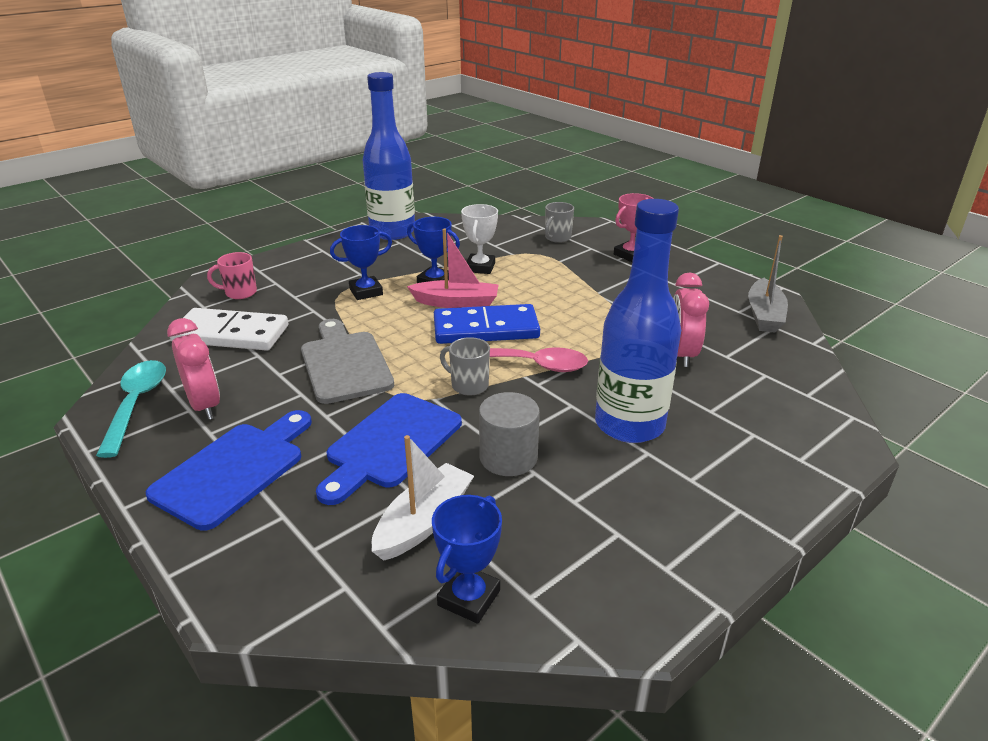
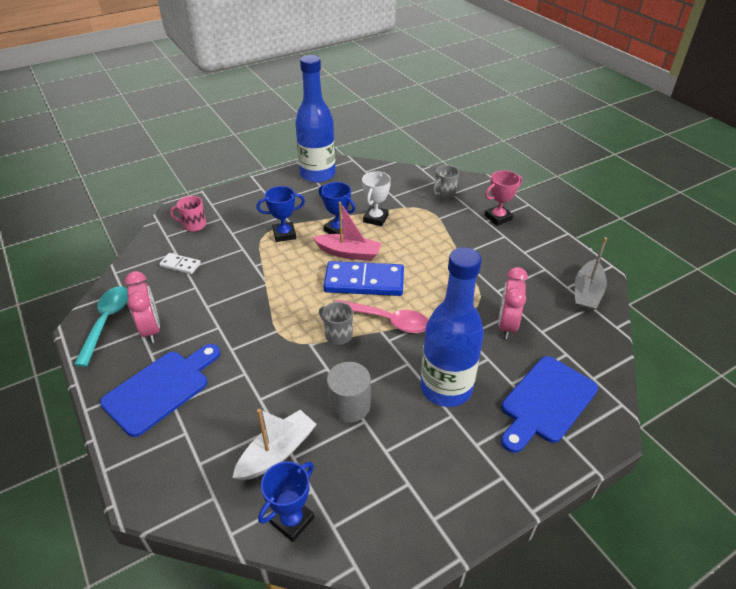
camera: 10 degrees right, 10 degrees up
(231, 334) = (180, 265): white domino -> white domino, size x0.49
(344, 364) = (254, 303): grey cutting board -> none
(391, 444) = (270, 381): blue cutting board -> blue cutting board (546, 402)

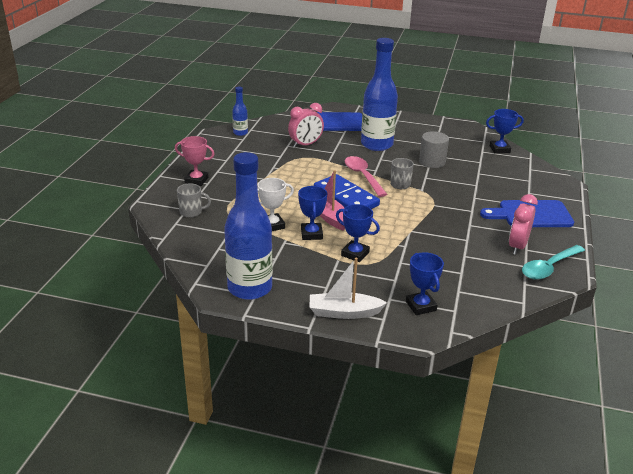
camera: 135 degrees left, 10 degrees down
(180, 265) = (462, 277): white domino -> none
(194, 225) = (421, 306): pink mug -> blue trophy
(277, 452) = (486, 166): white boat -> white boat (344, 312)
(587, 293) = (240, 133): grey boat -> blue bottle

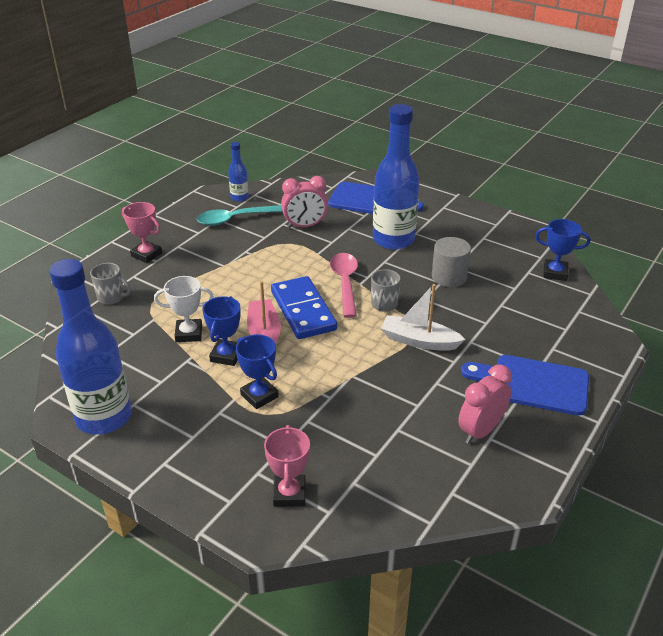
camera: 20 degrees right, 5 degrees up
(344, 312) = (188, 479): white boat -> white boat (419, 341)
(421, 306) = (289, 494): blue trophy -> pink trophy
(549, 268) = (503, 475): turquoise spoon -> turquoise spoon (234, 219)

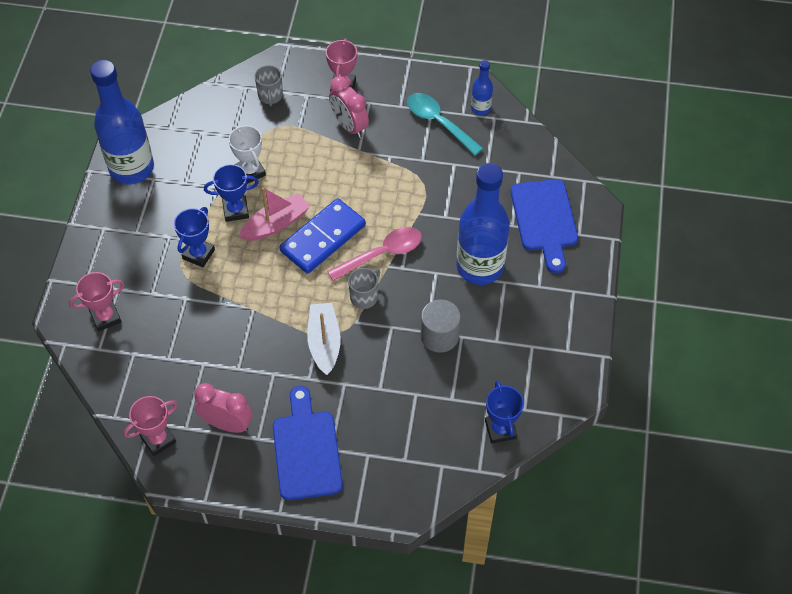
camera: 65 degrees right, 20 degrees up
(305, 226) = (461, 183): pink clock -> pink clock (349, 126)
(384, 305) = (364, 297): grey mug -> grey mug turned 135 degrees clockwise
(477, 491) = (158, 440): none -> pink trophy

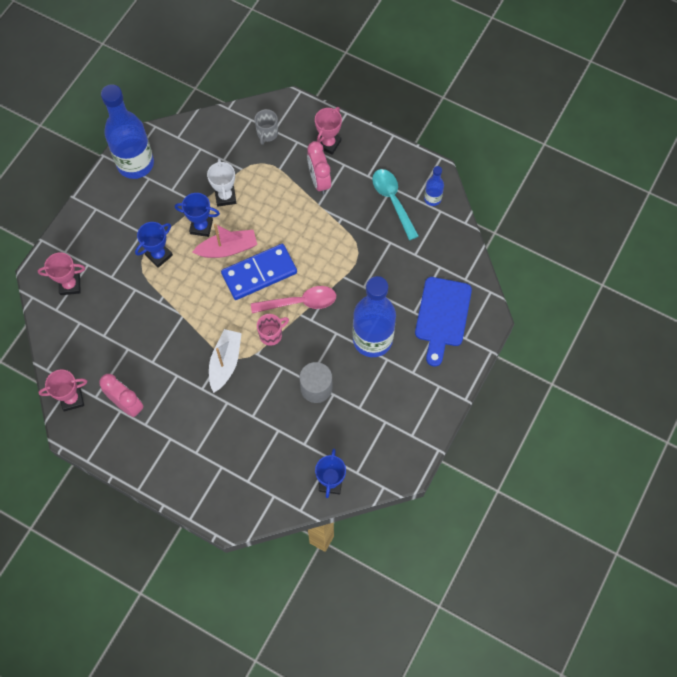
camera: 20 degrees right, 10 degrees up
(306, 450) = (177, 446): blue cutting board -> none
(364, 297) = (271, 335): grey mug -> pink mug

